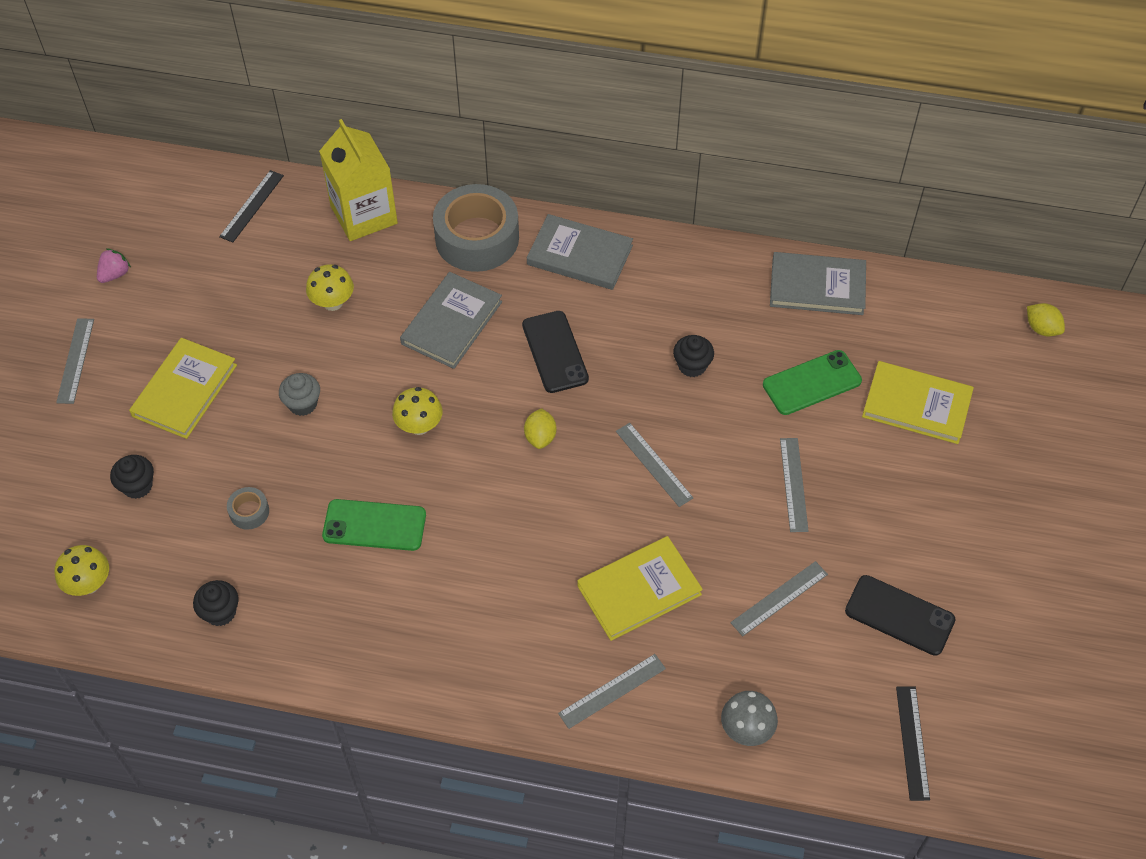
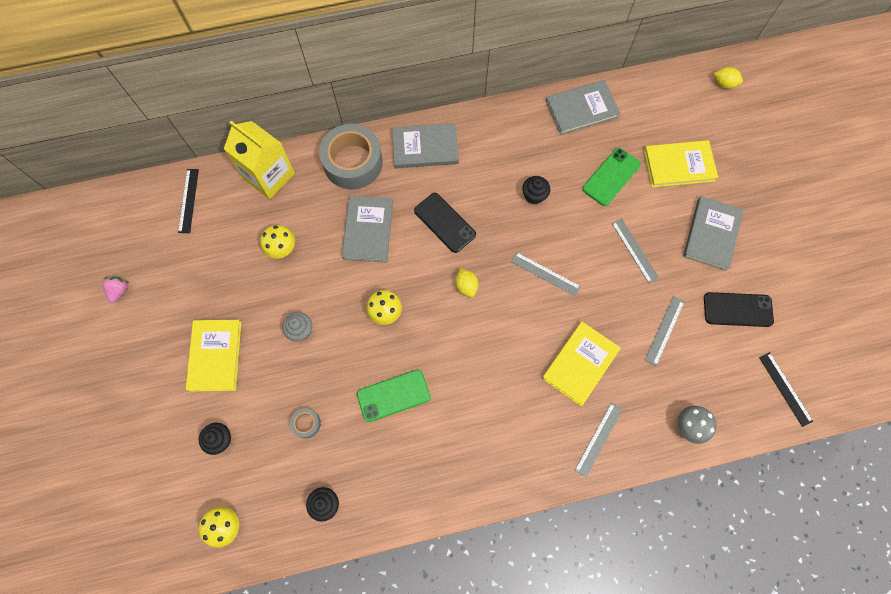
camera: 25 degrees left, 15 degrees up
(75, 360) = (126, 367): grey ruler -> none
(915, 507) = (711, 234): none -> grey book

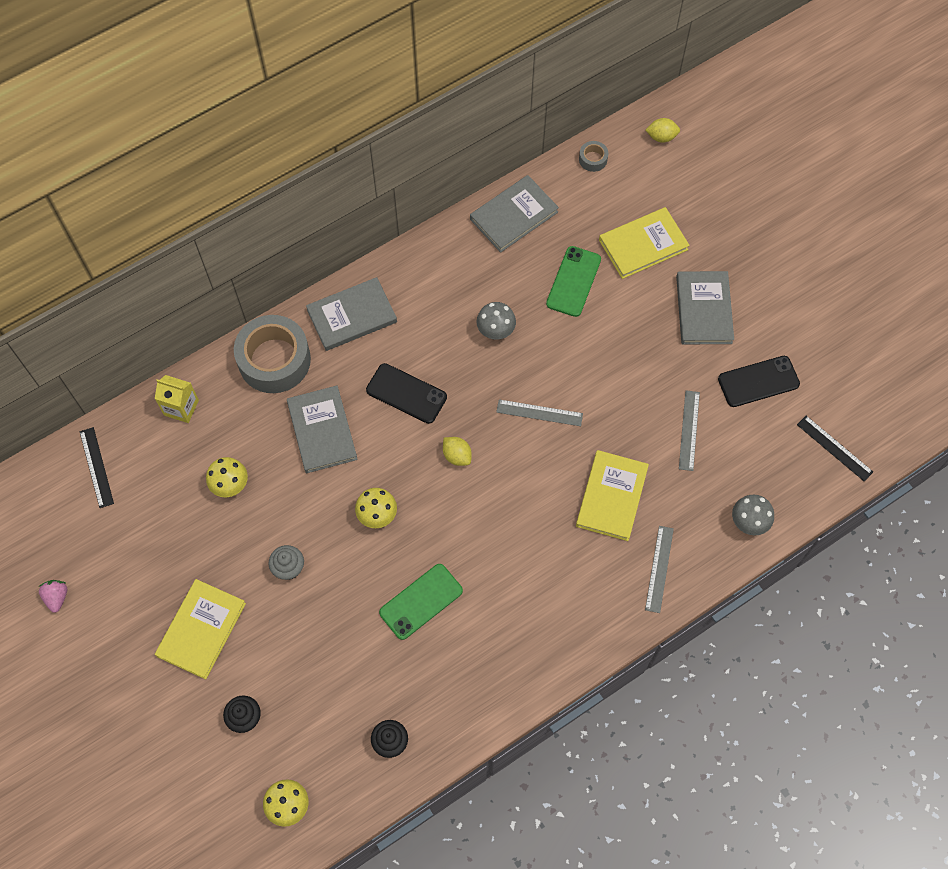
camera: 20 degrees left, 5 degrees down
(215, 356) = (201, 629): yellow book -> yellow book turned 45 degrees clockwise
(269, 176) = (181, 407): yellow carton -> yellow carton, size x0.59
(306, 424) = (335, 666): grey tape -> grey tape (593, 159)
(534, 196) = (495, 330): black cupcake -> grey mushroom
(634, 250) = (627, 354): grey ruler -> none

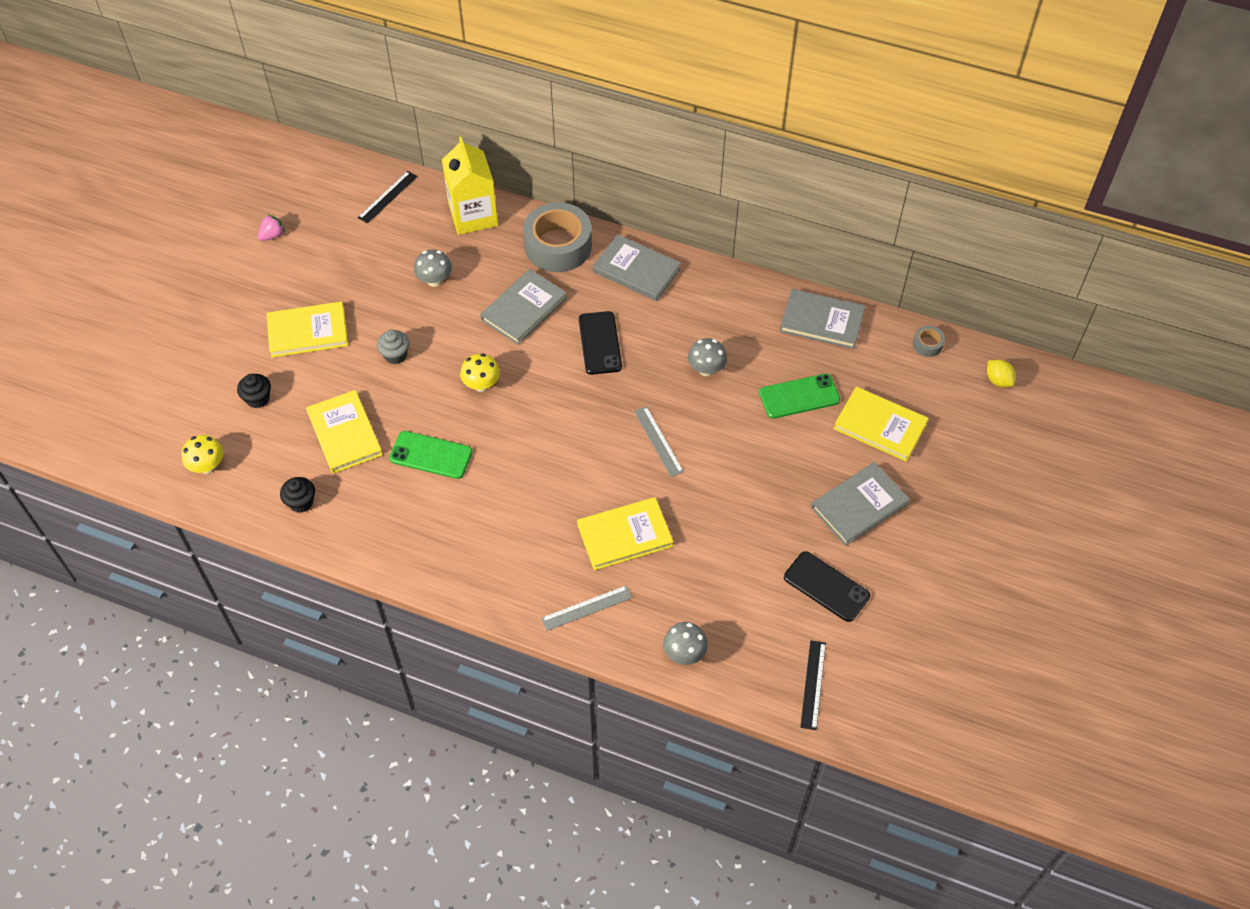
camera: 55 degrees right, 10 degrees down
(181, 407) = (473, 215): yellow carton -> yellow carton, size x1.71
(230, 485) = (435, 280): yellow mushroom -> grey mushroom
(343, 662) = (344, 434): none -> yellow book
(457, 456) = (574, 407): yellow lemon -> none
(689, 430) = (733, 559): grey ruler -> none

